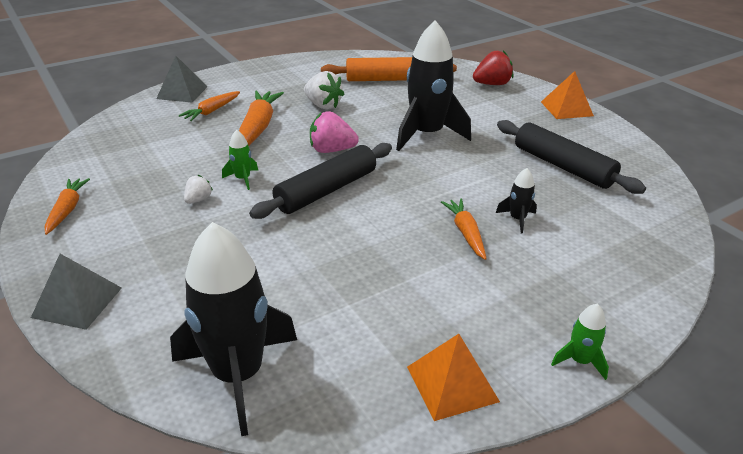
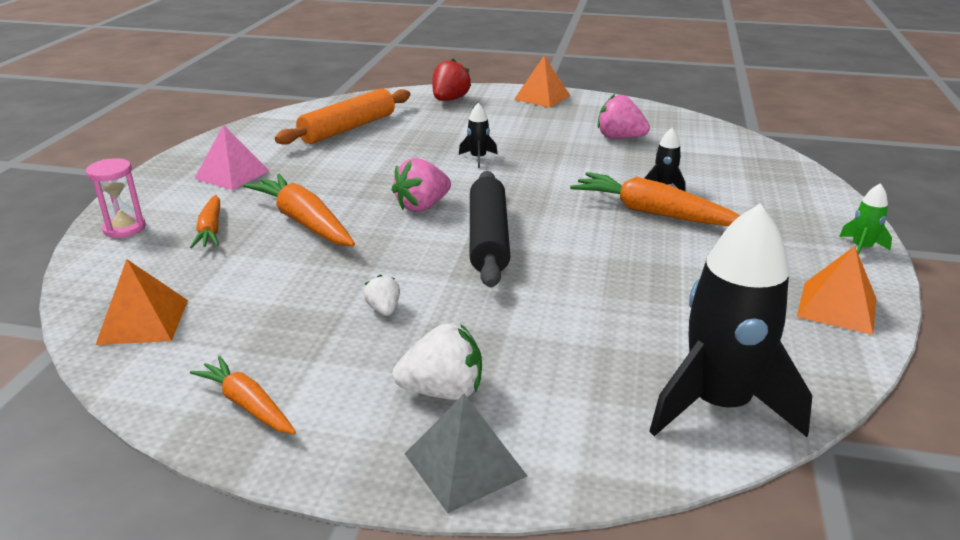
camera: 45 degrees left, 5 degrees down
(107, 145) = (143, 321): none -> orange pyramid
(182, 92) = (124, 228): grey pyramid -> pink hourglass
(243, 179) = (389, 270): green rocket -> none
(277, 83) = (232, 174): none -> pink pyramid
(323, 105) = (330, 174): white strawberry -> white strawberry (443, 391)
(427, 135) = (478, 158): black rocket -> black rocket, size x0.43
(465, 233) = (652, 213): orange carrot -> orange carrot, size x1.67
(562, 166) = (619, 138): black rolling pin -> pink strawberry

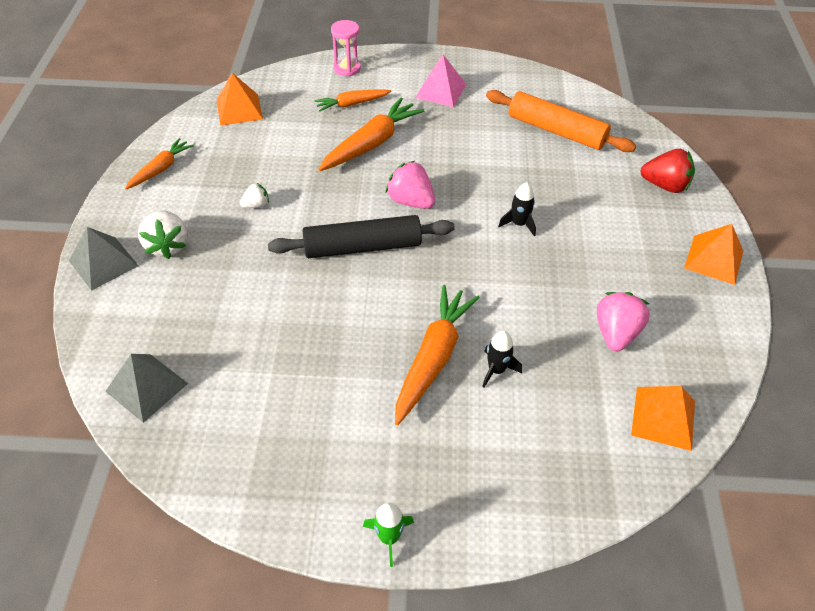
camera: 80 degrees right, 20 degrees up
(718, 404) = (146, 387): black rocket -> grey pyramid
(837, 307) = (274, 490): orange pyramid -> orange pyramid (663, 418)

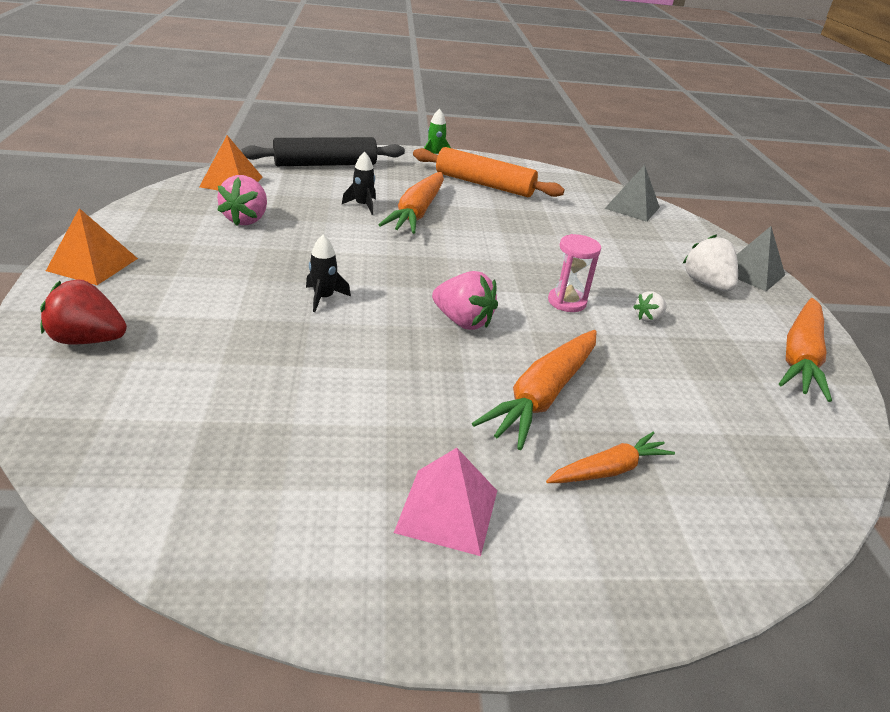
camera: 170 degrees right, 15 degrees down
(161, 169) = (800, 357): orange carrot -> orange carrot, size x1.67
(239, 109) = (789, 451): orange pyramid -> none
(347, 68) = (666, 566): pink hourglass -> pink hourglass (567, 302)
(362, 247) = (505, 280): black rolling pin -> black rolling pin (325, 164)
(556, 131) = (226, 425): orange rolling pin -> orange rolling pin (484, 184)

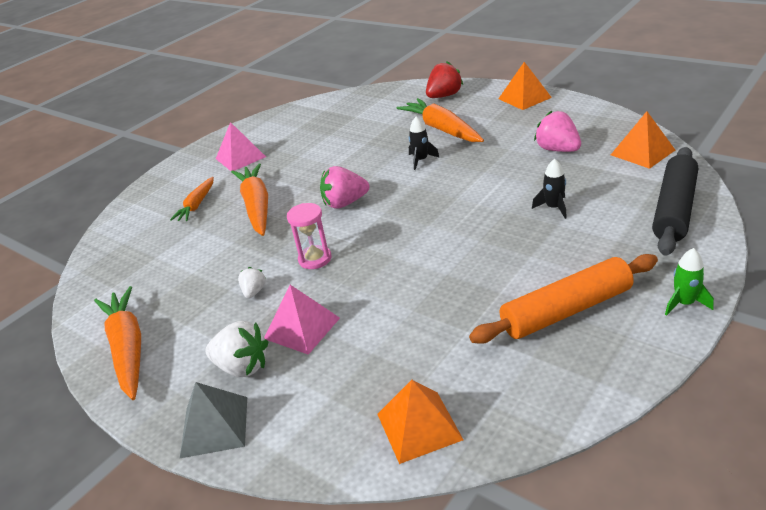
camera: 140 degrees right, 0 degrees up
(417, 212) = (520, 234): orange carrot -> orange carrot (442, 129)
(632, 207) = (419, 426): grey pyramid -> orange pyramid
(640, 273) = (301, 328): none -> pink pyramid

